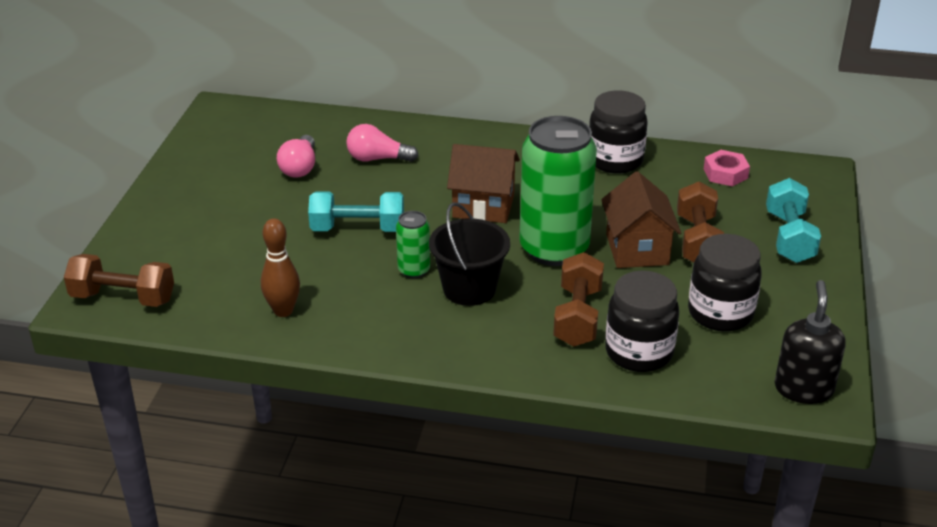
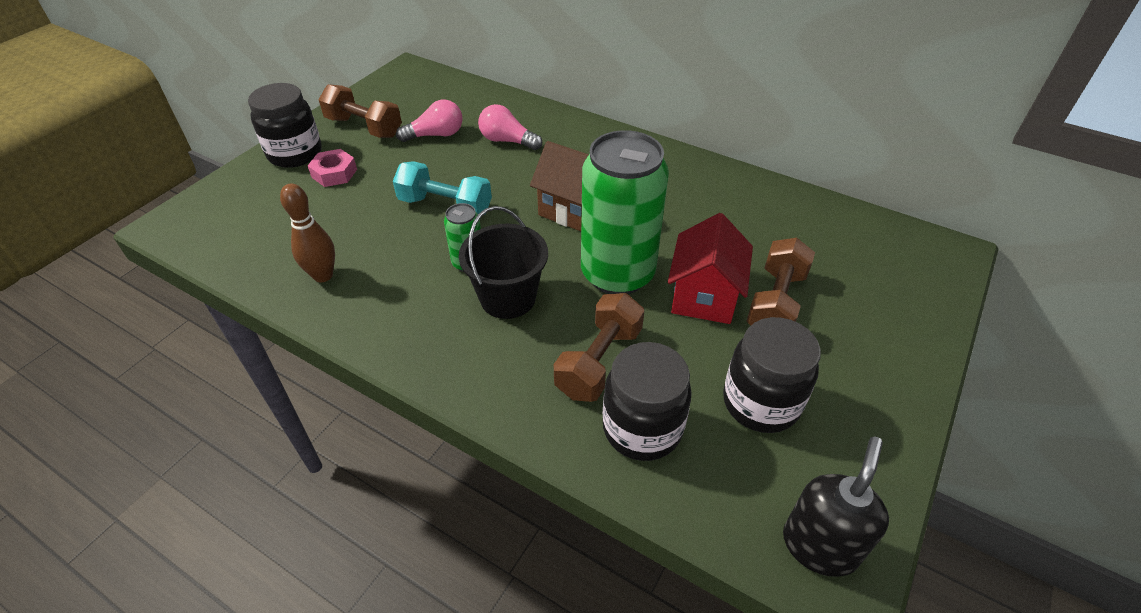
camera: 20 degrees right, 10 degrees up
(123, 298) = (203, 226): brown dumbbell -> brown dumbbell (364, 127)
(300, 167) = (436, 135): pink light bulb -> pink light bulb turned 135 degrees counterclockwise
(615, 160) = (730, 190): black jar -> black jar (295, 154)
(637, 249) = (704, 296): brown house -> red house
(725, 173) = (841, 230): pink nut -> pink nut (334, 173)
(789, 237) = (884, 324): turquoise dumbbell -> none

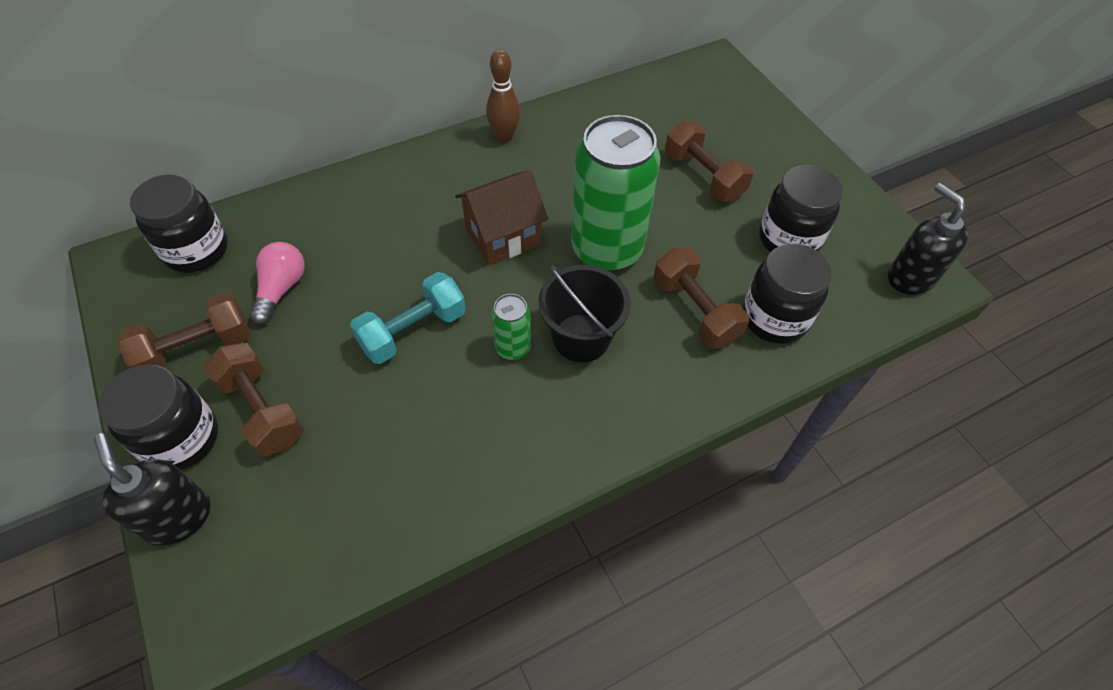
camera: 60 degrees left, 10 degrees up
(240, 179) = (178, 517): none -> black soap dispenser
(323, 275) = (437, 480): brown bowling pin -> brown bowling pin (504, 136)
(334, 173) = (262, 410): pink nut -> brown dumbbell
(439, 90) = (196, 250): none -> black jar
(507, 141) = (352, 235): pink light bulb -> none
(704, 296) = (669, 211): red house -> none

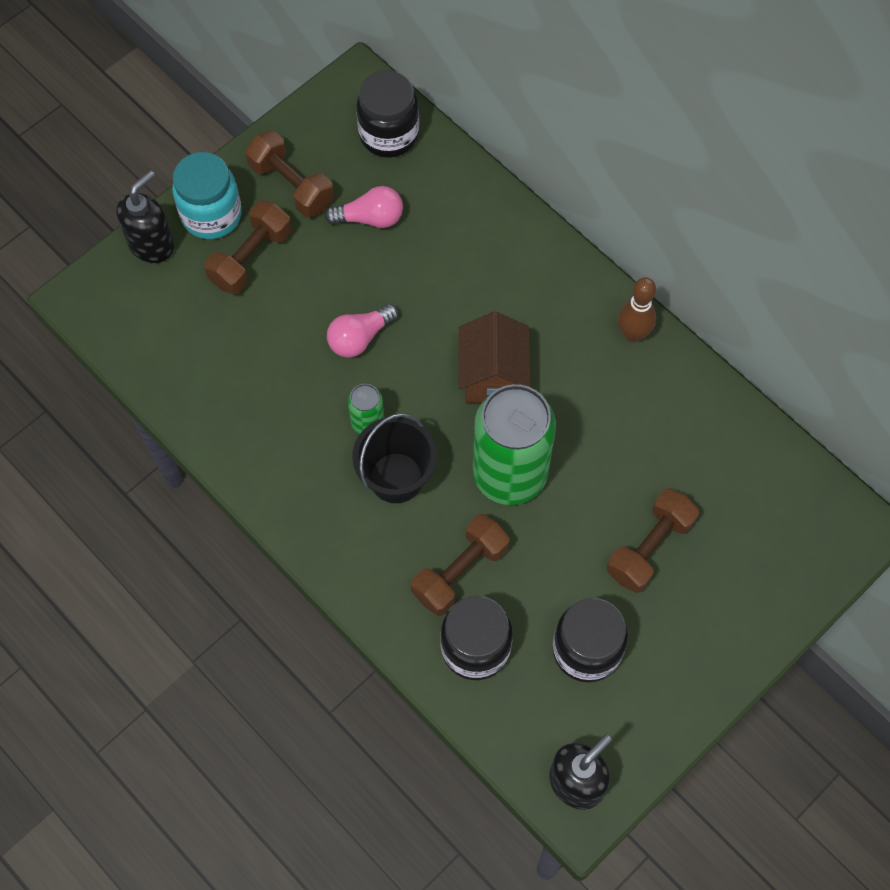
camera: 75 degrees right, 10 degrees up
(181, 439) = (211, 215): black jar -> turquoise jar
(413, 331) = (360, 338): turquoise dumbbell -> pink light bulb
(503, 237) = (493, 376): brown house -> brown house turned 45 degrees clockwise

